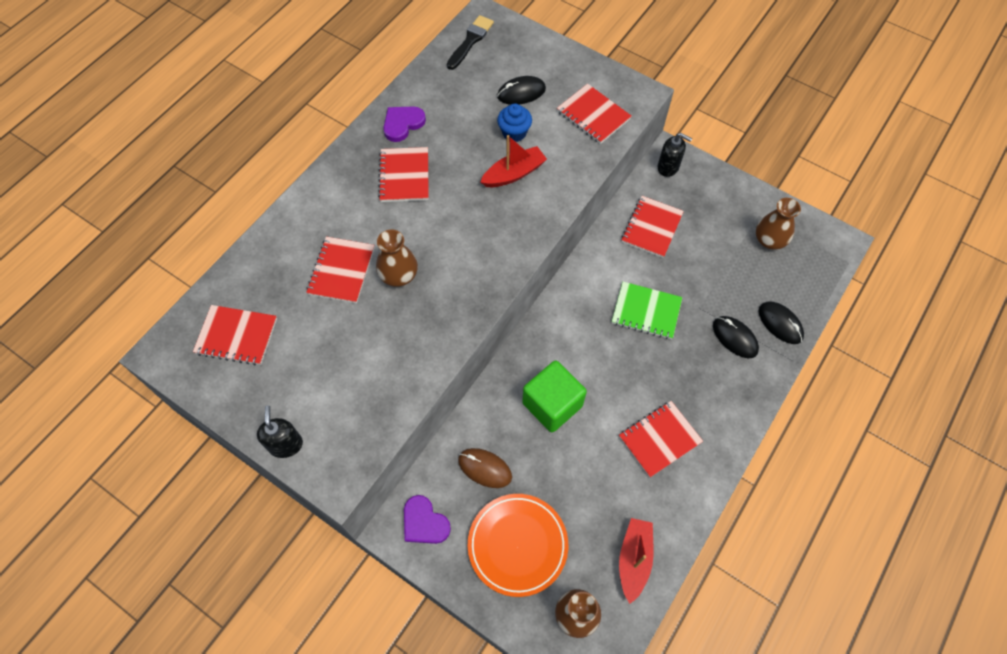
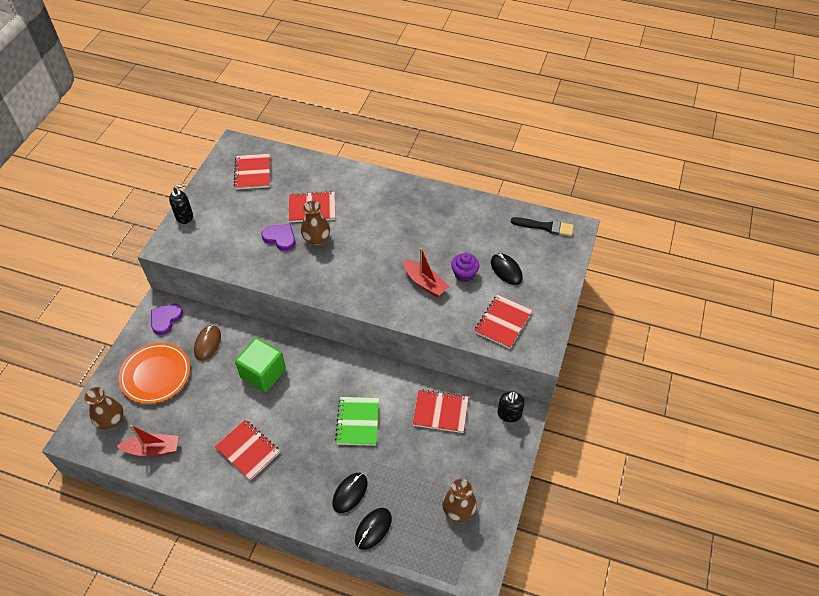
camera: 75 degrees right, 10 degrees down
(402, 124) = (446, 207): purple heart -> purple heart (280, 238)
(404, 176) = (400, 220): red notebook -> none
(514, 133) = (464, 274): blue cupcake -> purple cupcake

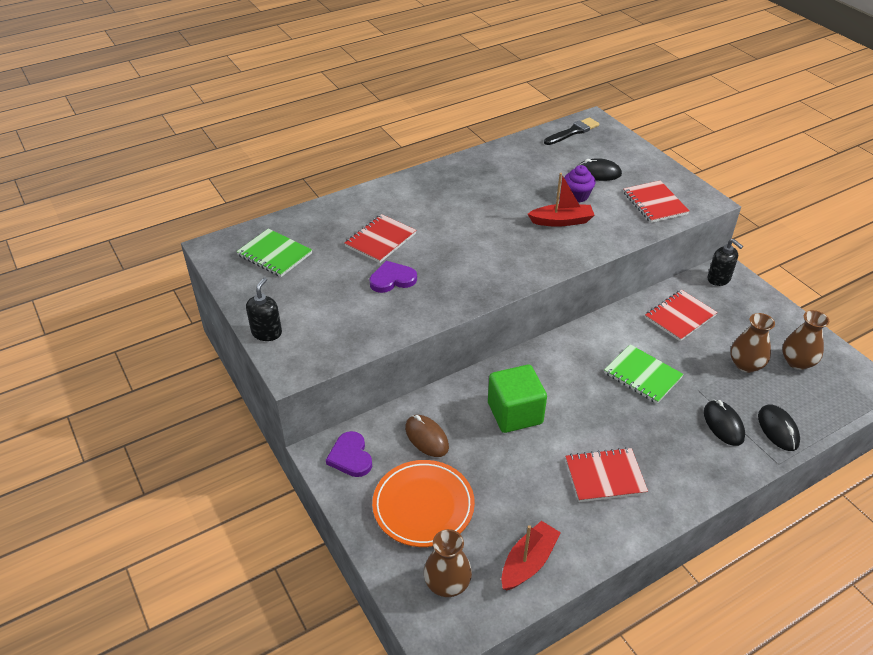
camera: 50 degrees left, 10 degrees down
(253, 173) = (274, 254): red notebook -> green notebook
(316, 238) = (425, 256): brown vase -> brown vase (746, 365)

